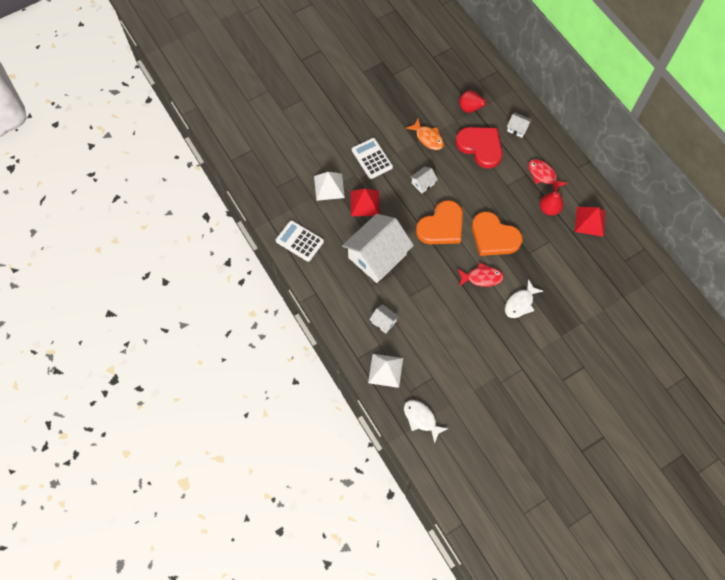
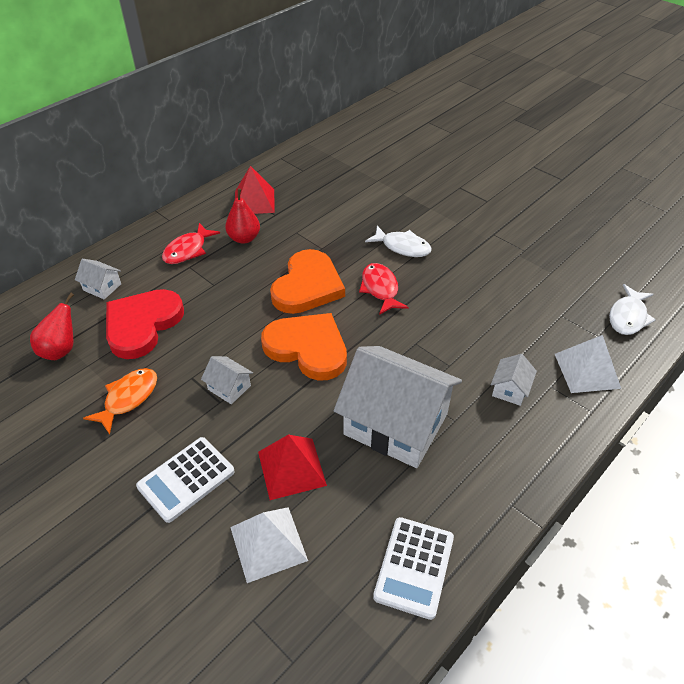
camera: 105 degrees left, 20 degrees down
(517, 128) = (102, 287): white house -> white house turned 75 degrees counterclockwise

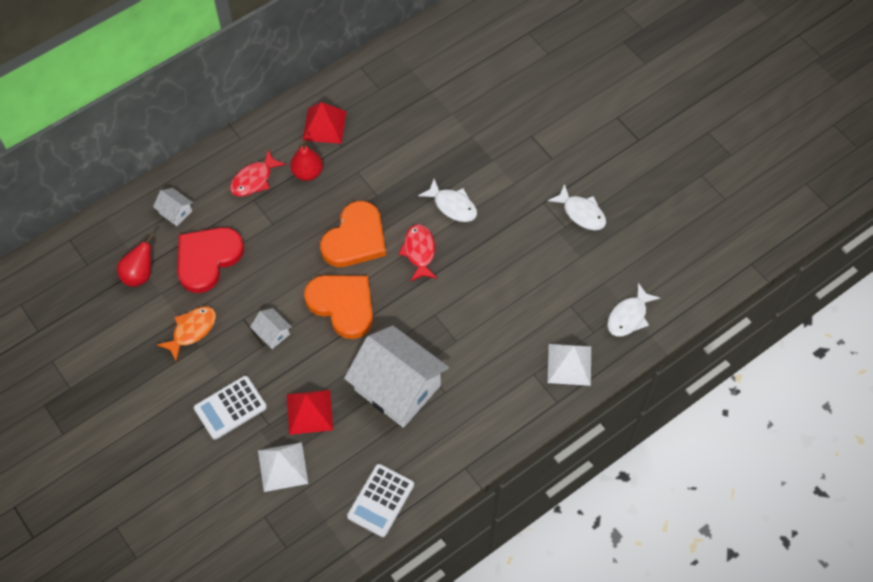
camera: 10 degrees right, 15 degrees up
(510, 389) = (499, 371): white house -> none
(535, 237) = (581, 213): none -> white fish

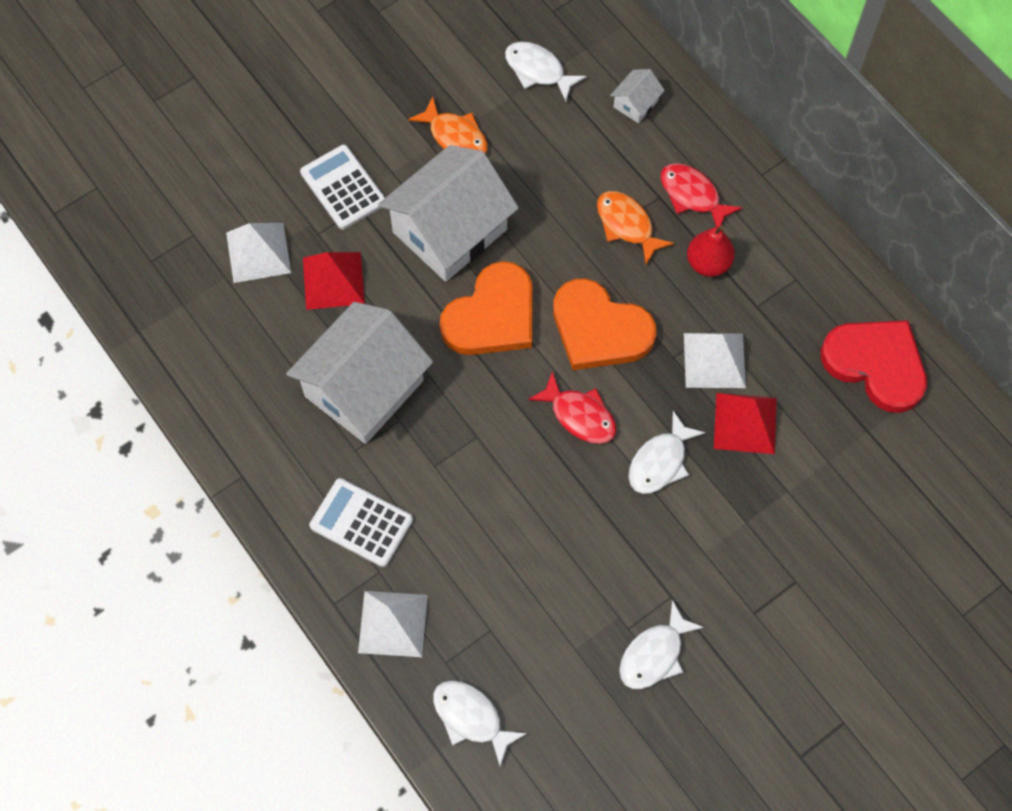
camera: 90 degrees right, 5 degrees up
(139, 275) = (538, 71): red pear -> white fish
(207, 259) = (563, 147): red heart -> red heart (876, 364)
(272, 333) = (450, 231): white house -> white house, size x2.42
(275, 220) = (627, 225): none -> orange fish
(324, 125) = (792, 282): red pyramid -> red pyramid (745, 423)
(380, 172) = (714, 360): none -> white pyramid
(380, 500) = (203, 370): white calculator -> white calculator (361, 523)
(419, 252) = (579, 415): red fish -> red fish turned 45 degrees clockwise

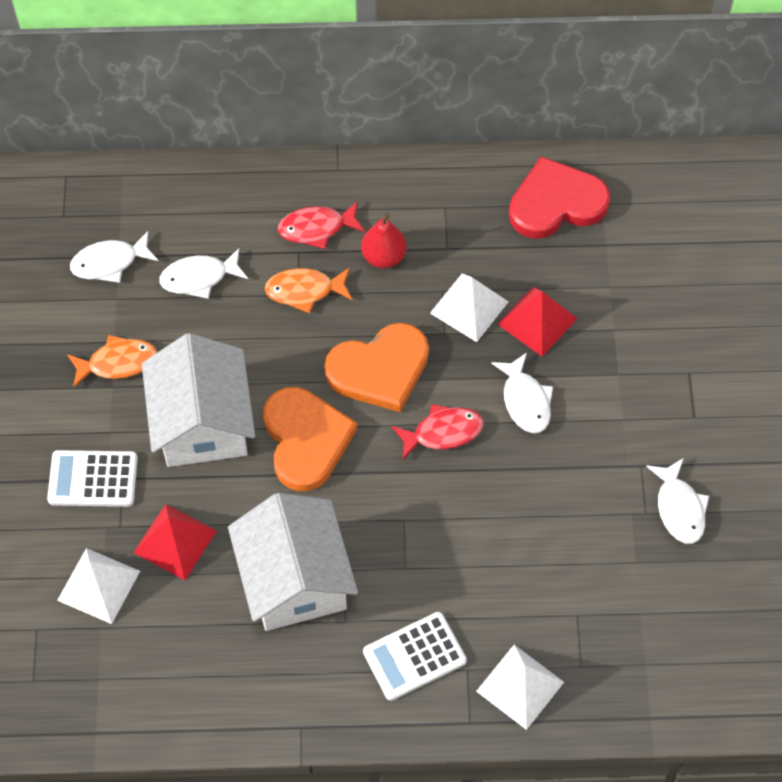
camera: 55 degrees left, 5 degrees down
(471, 718) = (640, 676): white fish -> white fish (199, 278)
(635, 104) = (201, 214): white house -> none

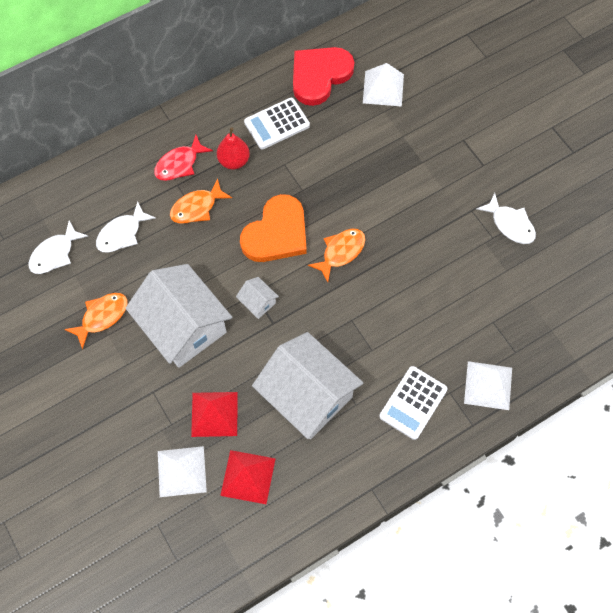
camera: 30 degrees left, 5 degrees up
(93, 479) = (133, 402): white calculator -> white calculator (277, 124)
(306, 440) = (258, 302): orange heart -> white house
(443, 432) = (341, 252): red fish -> orange fish
(469, 307) = (307, 166): white pyramid -> white pyramid (383, 88)
(525, 400) = (378, 206): white fish -> none
(537, 321) = (354, 154): red pyramid -> red pyramid (248, 476)

